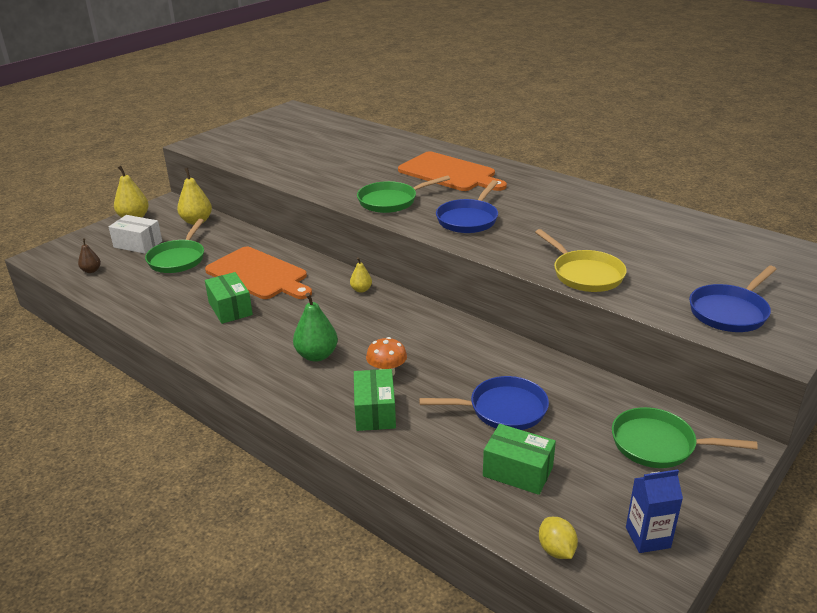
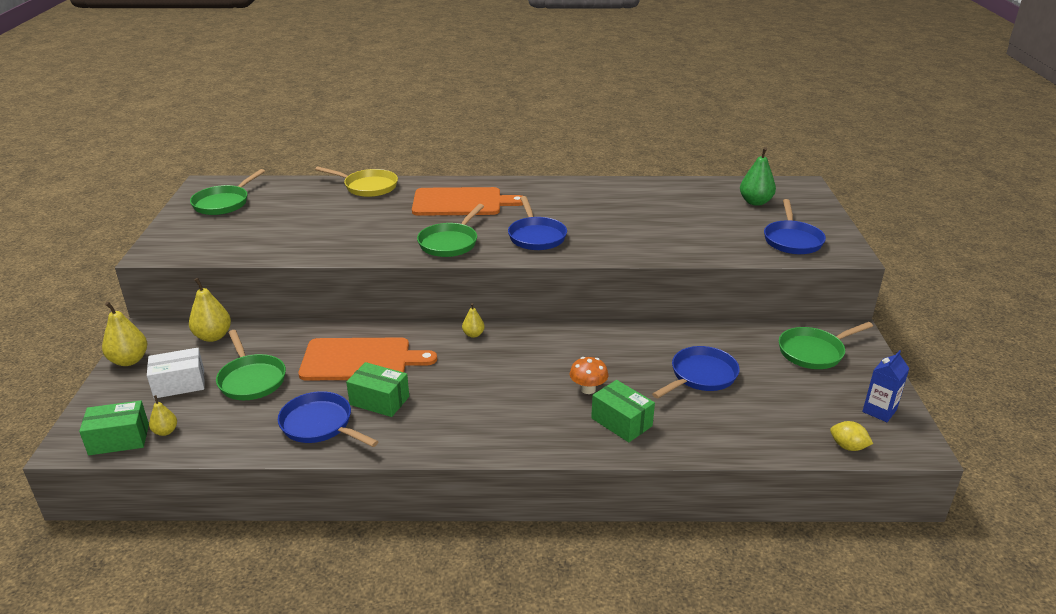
camera: 40 degrees left, 0 degrees up
(91, 270) = (165, 431): brown pear -> yellow pear
(173, 307) = (320, 425): none -> blue pan
(283, 124) = (223, 203): none -> green pan
(316, 355) = (515, 403): green pear -> green pear (755, 202)
(518, 471) = (764, 412): green box -> green box (119, 439)
(585, 274) = (677, 248): yellow pan -> yellow pan (368, 187)

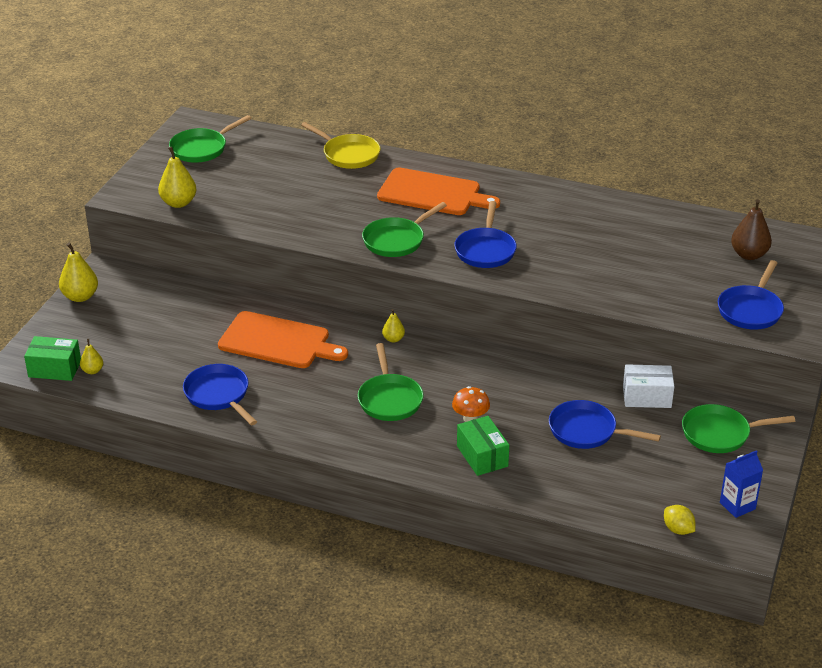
camera: 20 degrees right, 5 degrees up
(179, 384) = (115, 329): white box -> white box (647, 397)
(213, 336) = (157, 288): yellow pear -> yellow pear (178, 203)
(251, 379) = (176, 339): green pan -> green pan (389, 399)
(379, 400) = (278, 385): green box -> none
(701, 376) = (587, 431): blue pan -> blue pan turned 135 degrees counterclockwise
(755, 202) = (749, 255): green pear -> brown pear

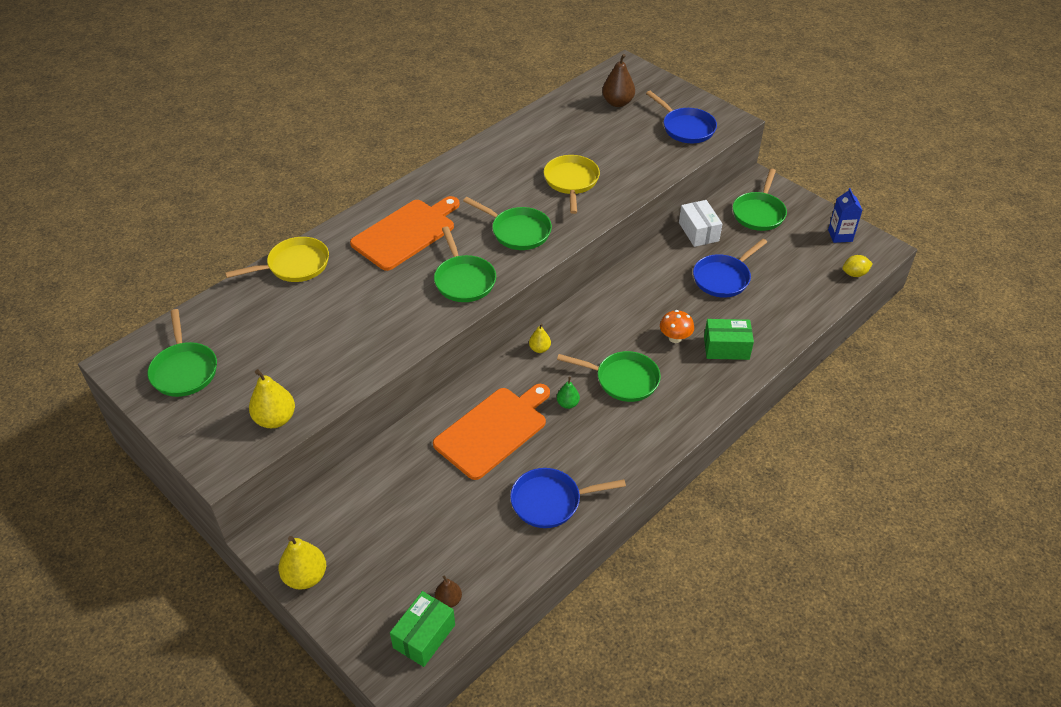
camera: 65 degrees left, 10 degrees up
(92, 371) = (449, 600): yellow pear -> brown pear
(336, 374) = (567, 404): none -> green pear
(485, 250) = (518, 231): blue pan -> green pan
(587, 260) = (571, 182): none -> yellow pan
(647, 397) = (698, 232): white box -> white box turned 45 degrees counterclockwise

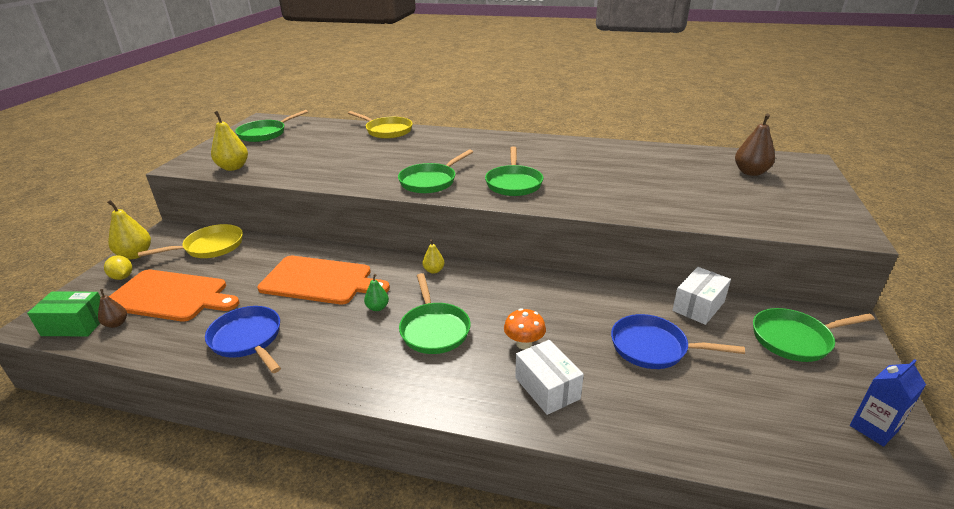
camera: 60 degrees right, 15 degrees down
(406, 233) = (459, 149): orange cutting board -> orange cutting board (170, 296)
(571, 182) = (609, 185): yellow pan -> yellow pan (210, 247)
(686, 128) = (785, 212): blue pan -> none
(726, 348) = (547, 388): green box -> white box
(854, 274) = (824, 472): yellow lemon -> yellow lemon (122, 277)

